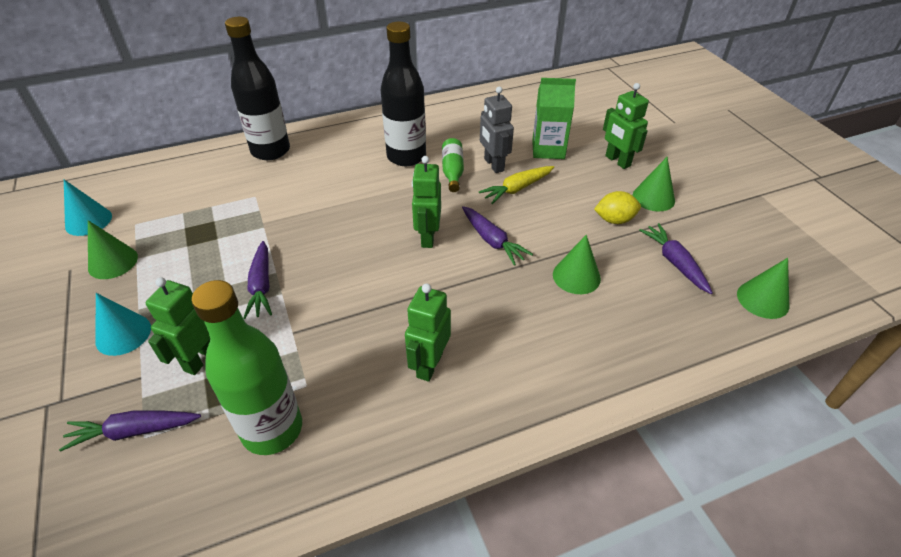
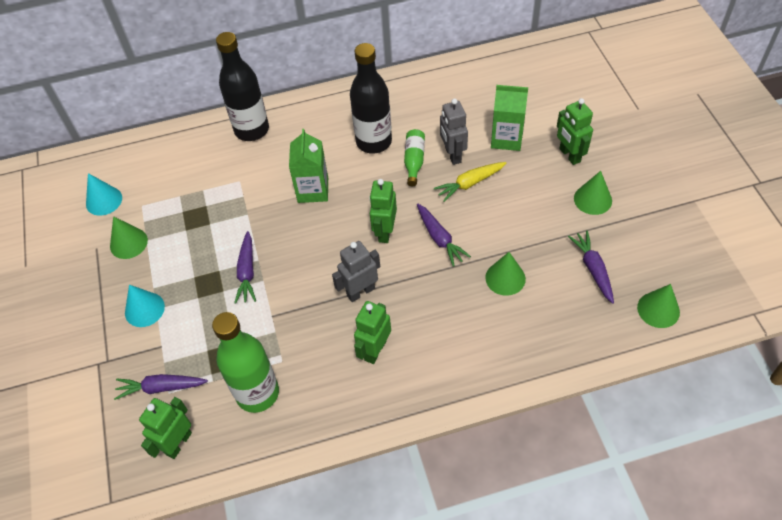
camera: 10 degrees right, 10 degrees up
(201, 359) = (204, 334): green robot -> green robot (178, 443)
(341, 201) = (313, 190): none -> green carton
(404, 299) = (360, 292): none -> grey robot
(614, 220) = (551, 222): yellow lemon -> none

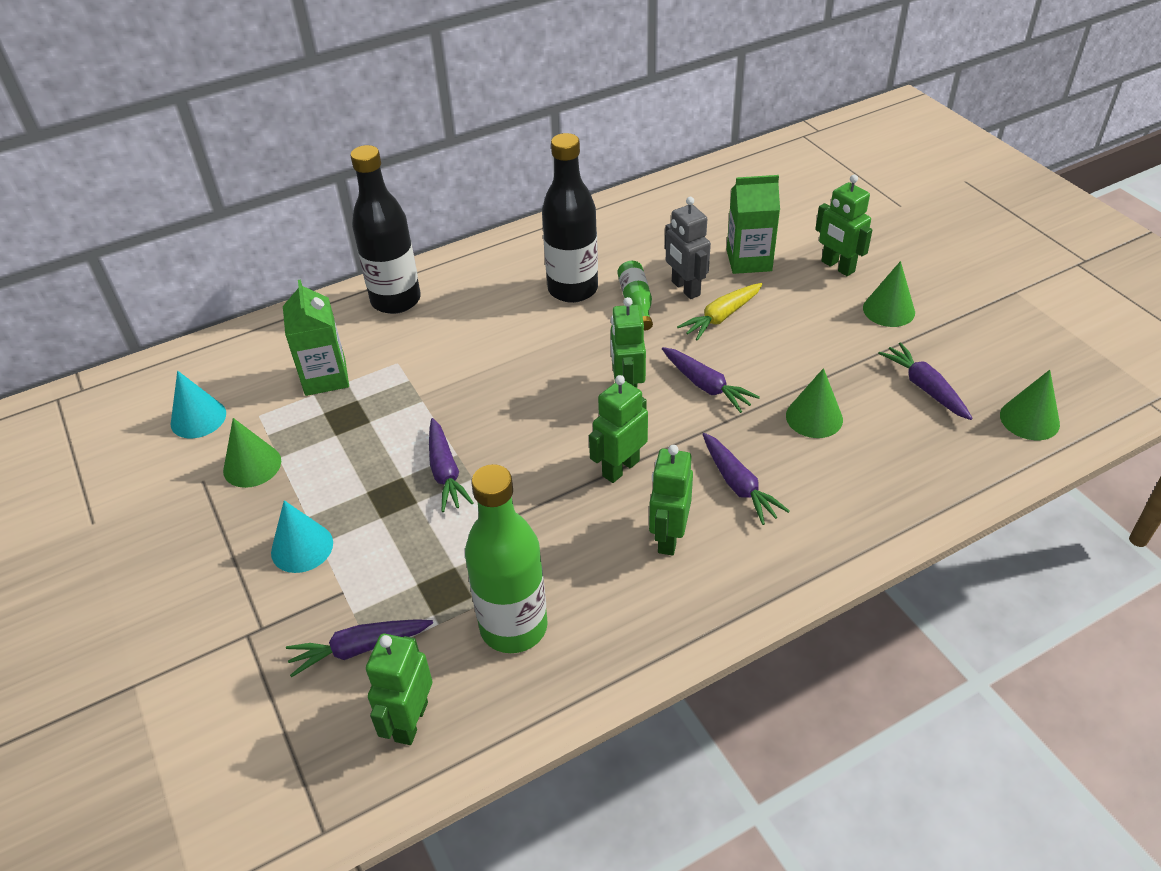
camera: 15 degrees left, 10 degrees down
(313, 190) = (508, 357): green carton -> green carton (325, 377)
(360, 292) = (620, 468): grey robot -> green robot
(434, 320) = (738, 485): none -> purple carrot

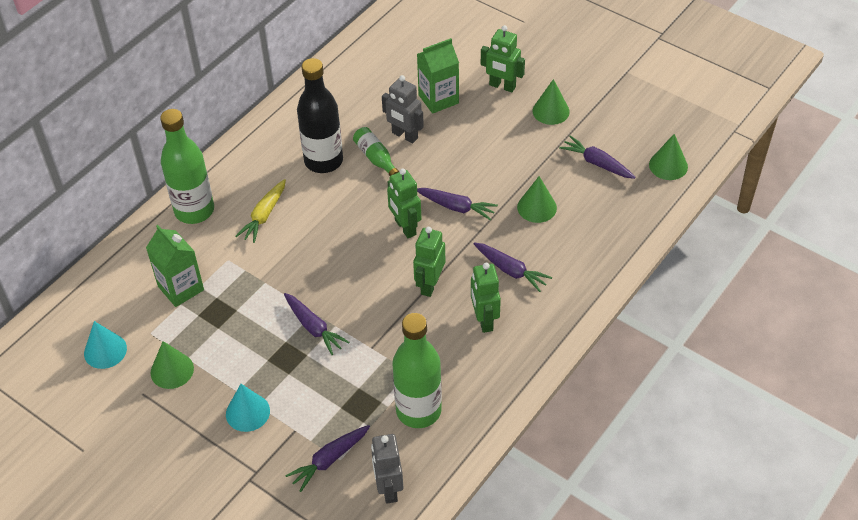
camera: 25 degrees left, 5 degrees up
(396, 300) = (194, 210): black bottle -> green bottle
(410, 721) = (388, 488): green robot -> grey robot
(721, 317) = (441, 151): yellow carrot -> yellow carrot (264, 215)

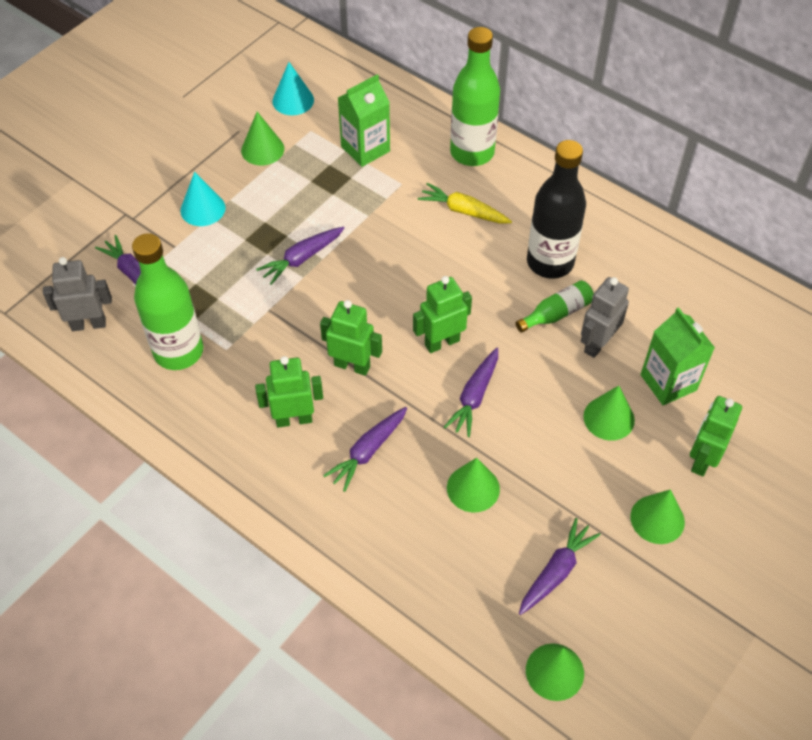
camera: 90 degrees right, 5 degrees up
(471, 132) = (609, 418): none -> green cone

